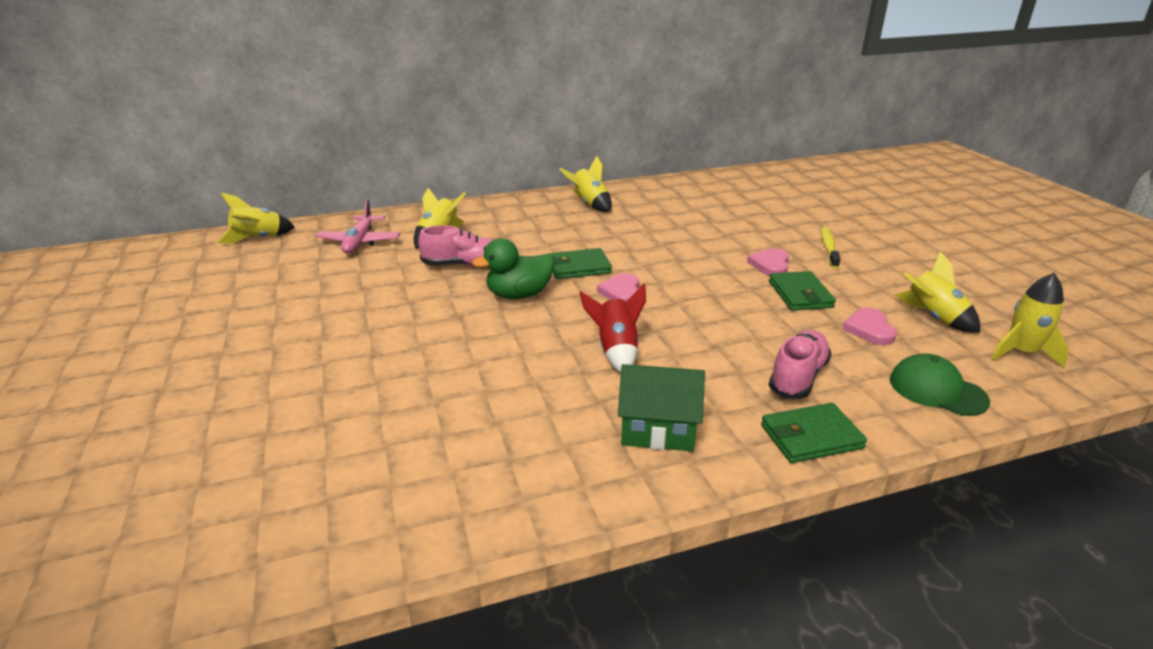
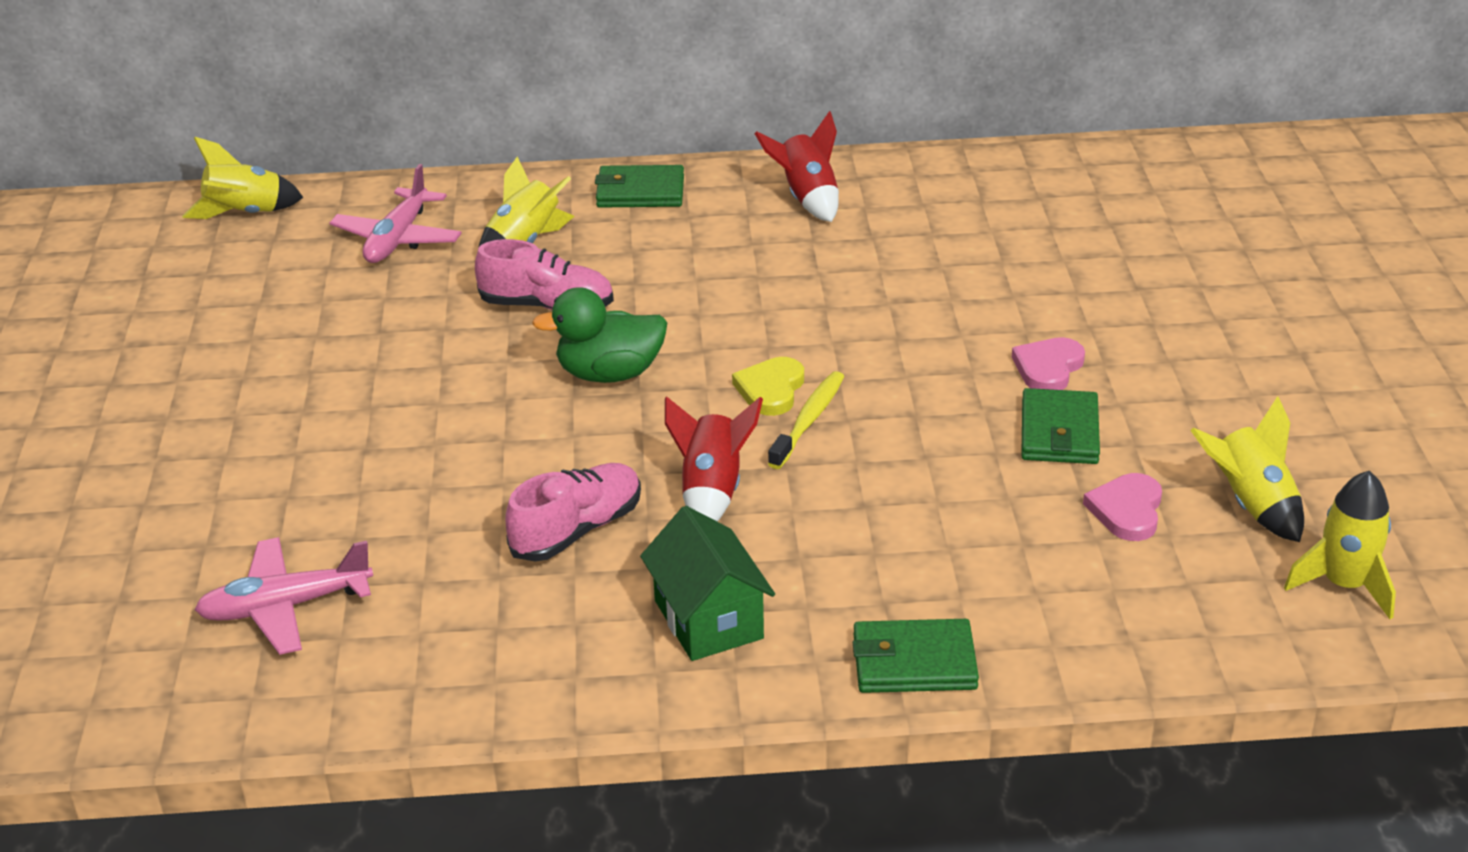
camera: 15 degrees right, 5 degrees up
(340, 469) = (285, 607): none -> pink plane
(578, 267) = (725, 333): green wallet -> green wallet (640, 192)
(590, 204) = (807, 198): yellow rocket -> red rocket
(621, 292) = (771, 390): pink heart -> yellow heart
(658, 430) = (708, 619): green house -> green house turned 45 degrees clockwise
(798, 377) = (956, 572): pink shoe -> pink shoe (577, 530)
(828, 248) = (1175, 346): yellow toothbrush -> yellow toothbrush (808, 421)
(937, 390) = (1153, 624): green cap -> none

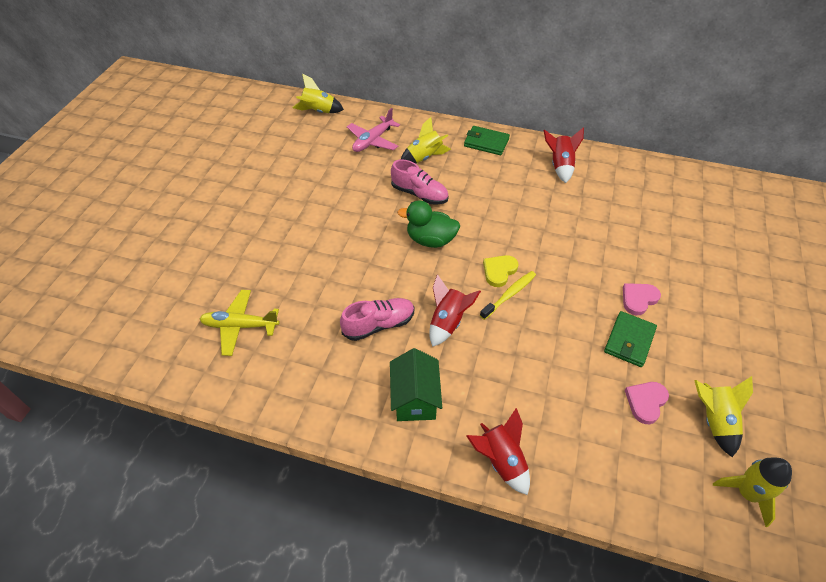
camera: 20 degrees right, 15 degrees up
(285, 607) = (240, 326): pink plane -> yellow plane
(914, 662) = (501, 461): green wallet -> red rocket

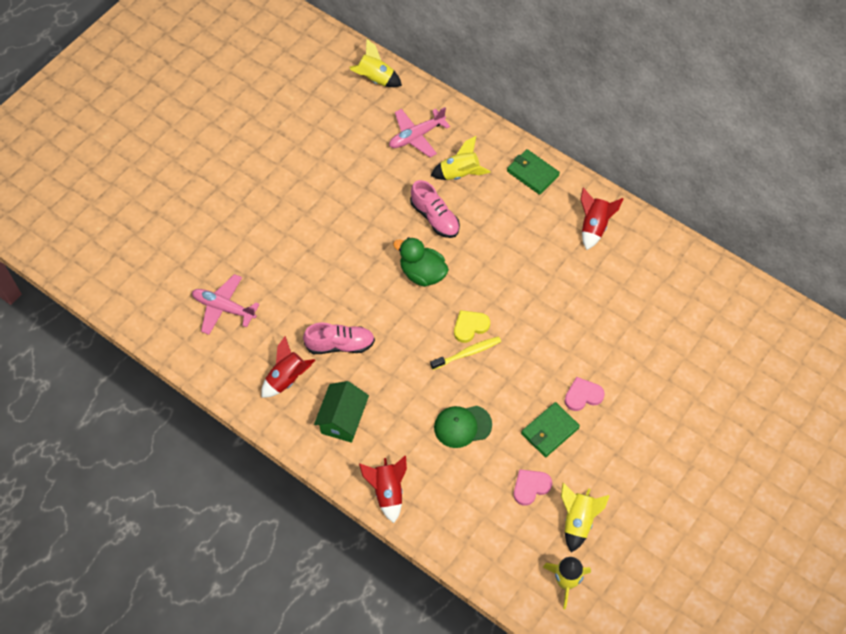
camera: 20 degrees right, 10 degrees up
(240, 326) = (224, 308): yellow plane -> pink plane
(448, 322) = (400, 361): red rocket -> red rocket (287, 378)
(542, 364) = (462, 426): none -> green cap

